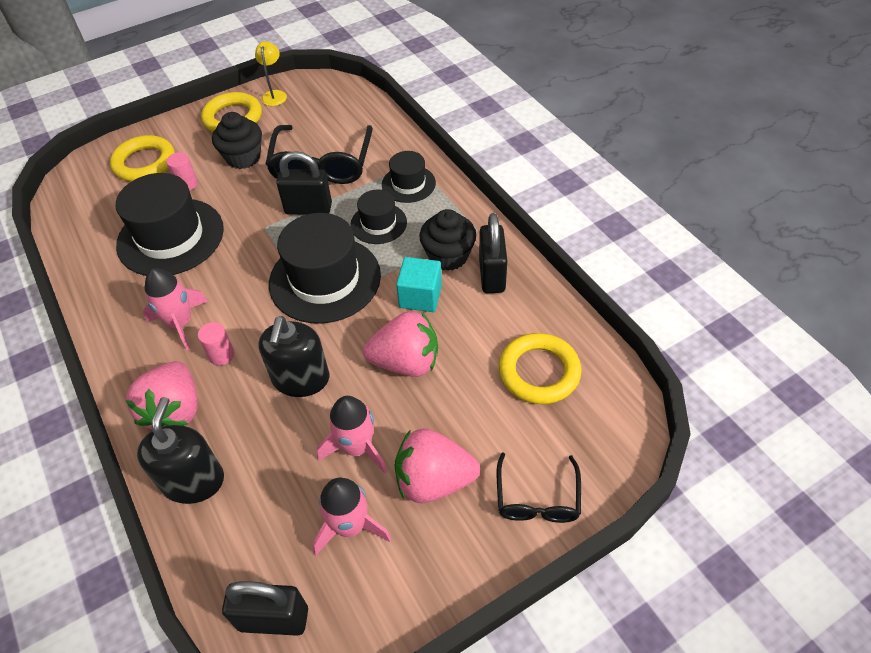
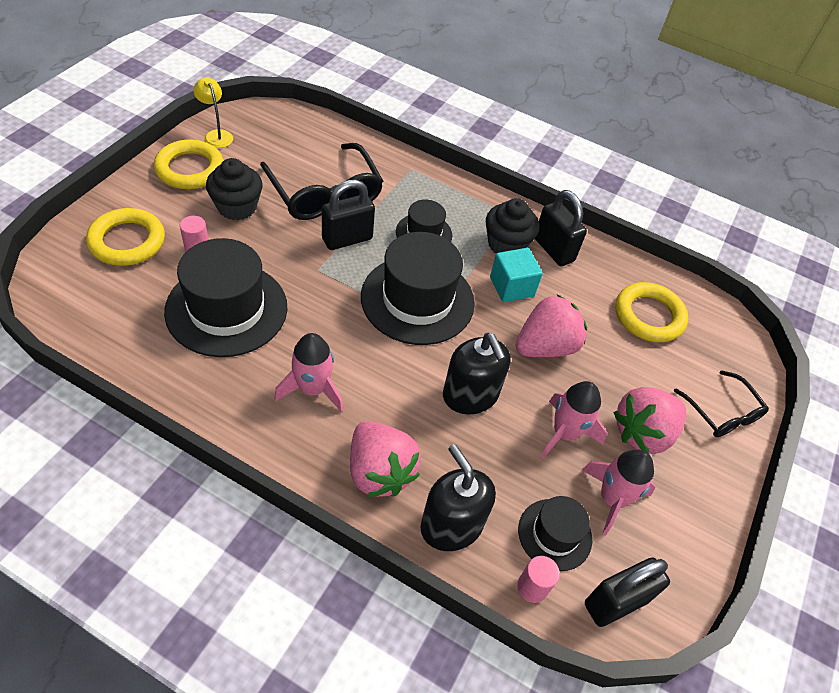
camera: 40 degrees left, 0 degrees up
(221, 355) = (379, 403): pink cylinder -> pink cylinder (532, 587)
(408, 184) = (421, 190): black hat -> black hat (555, 534)

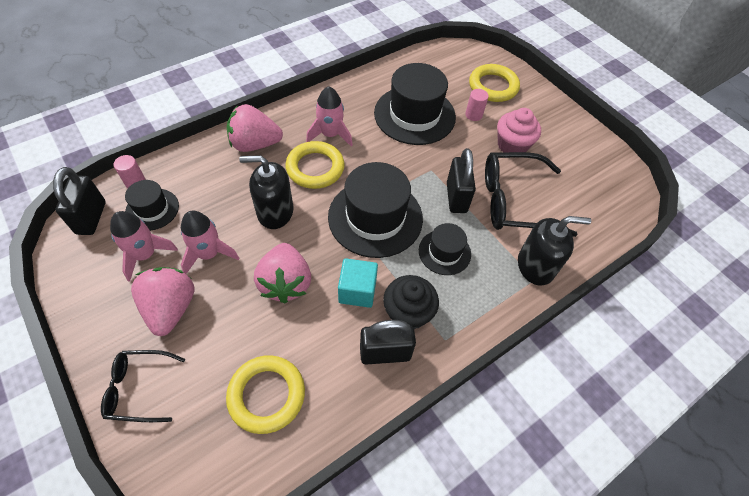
camera: 120 degrees right, 5 degrees up
(190, 169) = (562, 131): yellow ring -> yellow ring (315, 168)
(216, 135) = (603, 156): yellow lamp -> none
(237, 207) = (512, 145): black cupcake -> pink cupcake
(451, 525) = (199, 162): black soap dispenser -> black soap dispenser (535, 266)

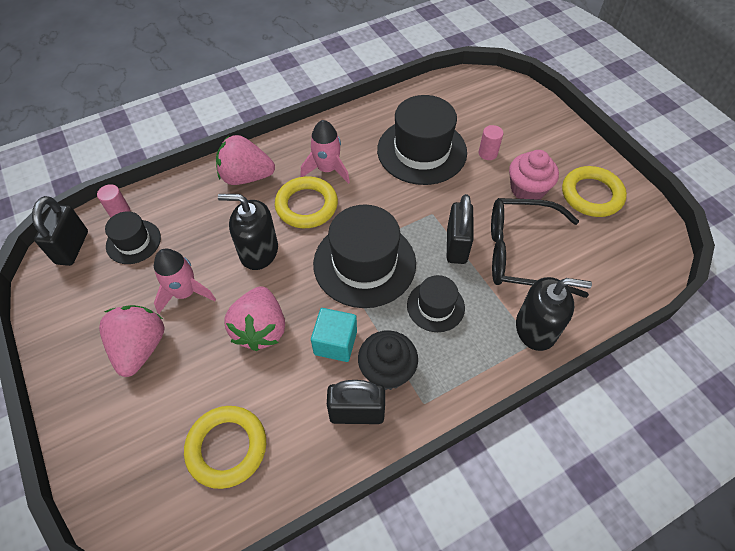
camera: 10 degrees right, 0 degrees up
(139, 388) = (100, 429): black glasses -> none
(145, 255) = (121, 289): pink rocket -> none
(493, 86) = (514, 121): yellow ring -> yellow ring (591, 195)

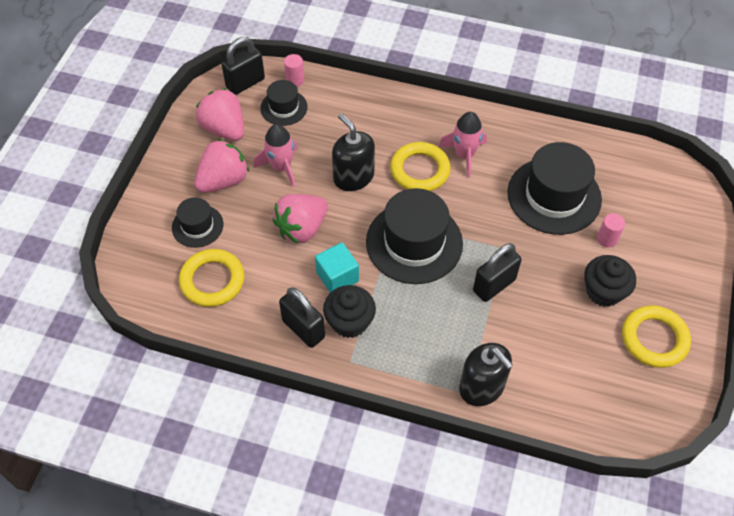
camera: 45 degrees right, 0 degrees up
(246, 177) = (401, 117): pink strawberry -> pink strawberry (224, 129)
(435, 306) = (429, 311): black hat -> black hat (197, 226)
(522, 254) = (537, 332): black glasses -> none
(527, 189) = (603, 291): pink cupcake -> black cupcake

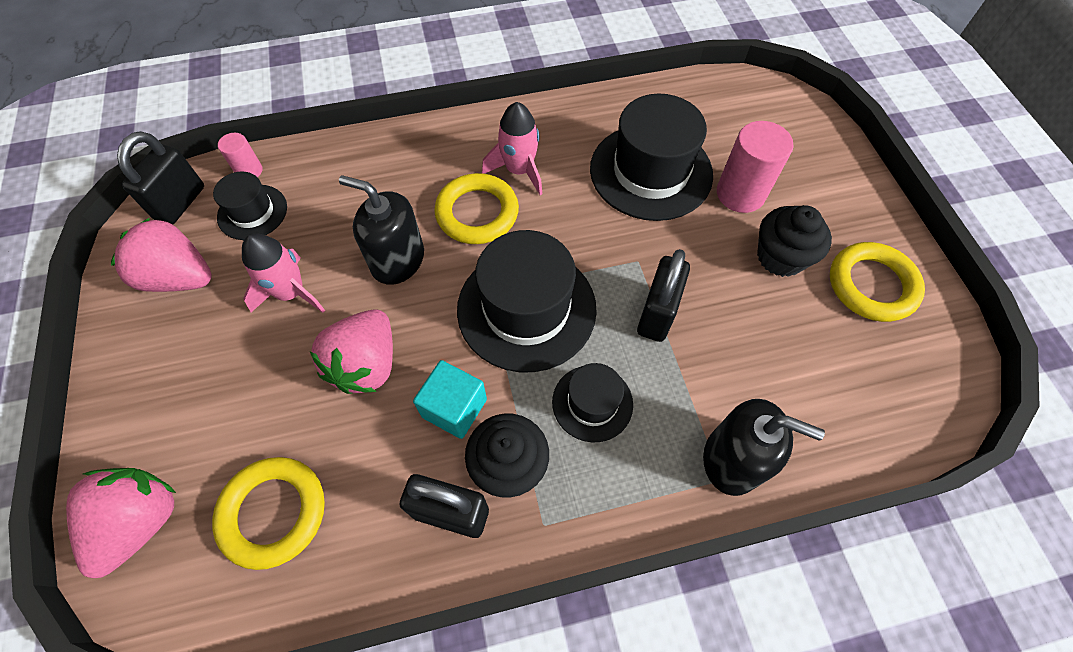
camera: 30 degrees left, 5 degrees up
(197, 226) = (208, 438): black hat -> black hat (592, 403)
(223, 180) = (215, 351): pink strawberry -> pink strawberry (142, 521)
(607, 239) = (740, 194): pink cylinder -> pink cylinder, size x1.83

